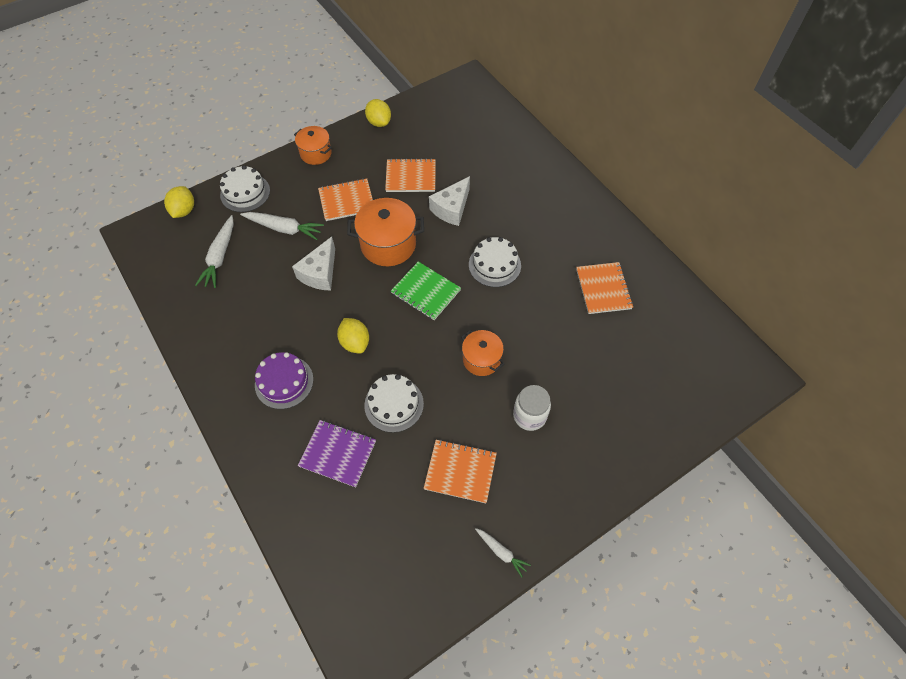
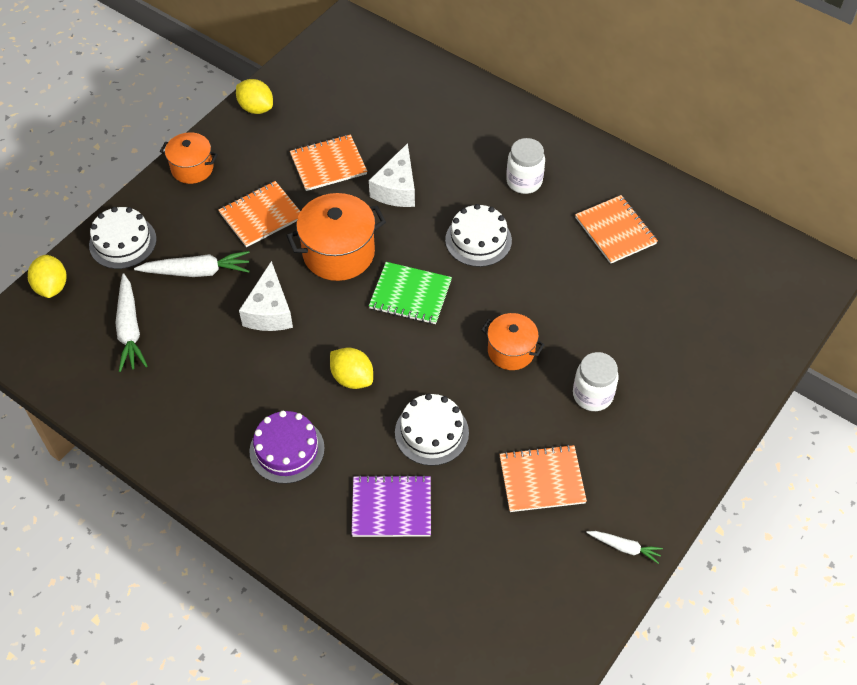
camera: 20 degrees left, 5 degrees down
(548, 230) = (524, 181): none -> white jar

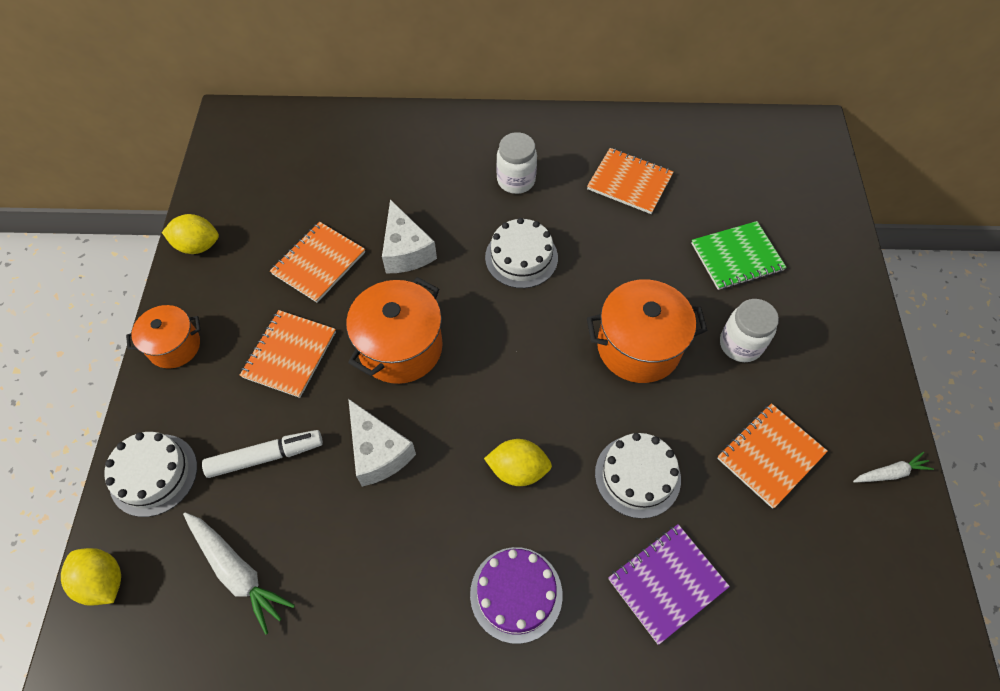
camera: 35 degrees left, 5 degrees up
(197, 271) = (266, 456): white carrot -> white marker
(410, 295) = (503, 348): green notebook -> green notebook (736, 257)
(511, 351) = (638, 347): orange pot -> orange pot, size x1.61

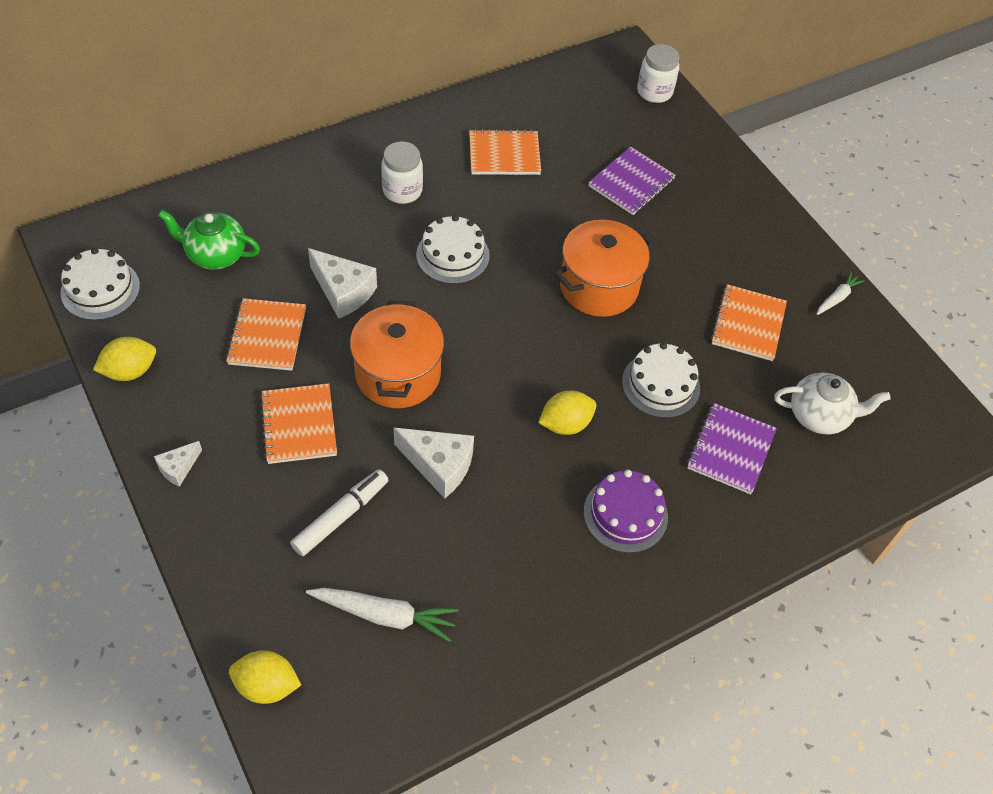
camera: 35 degrees left, 5 degrees down
(153, 474) = (245, 581): white cake -> white cake (100, 289)
(174, 346) = (178, 468): orange pot -> white cheese
(327, 175) = (215, 255): none -> green teapot
(736, 257) = (631, 183): green notebook -> purple notebook
(740, 344) = (676, 251): white jar -> white jar (654, 92)
(789, 596) = (819, 416): none -> white teapot

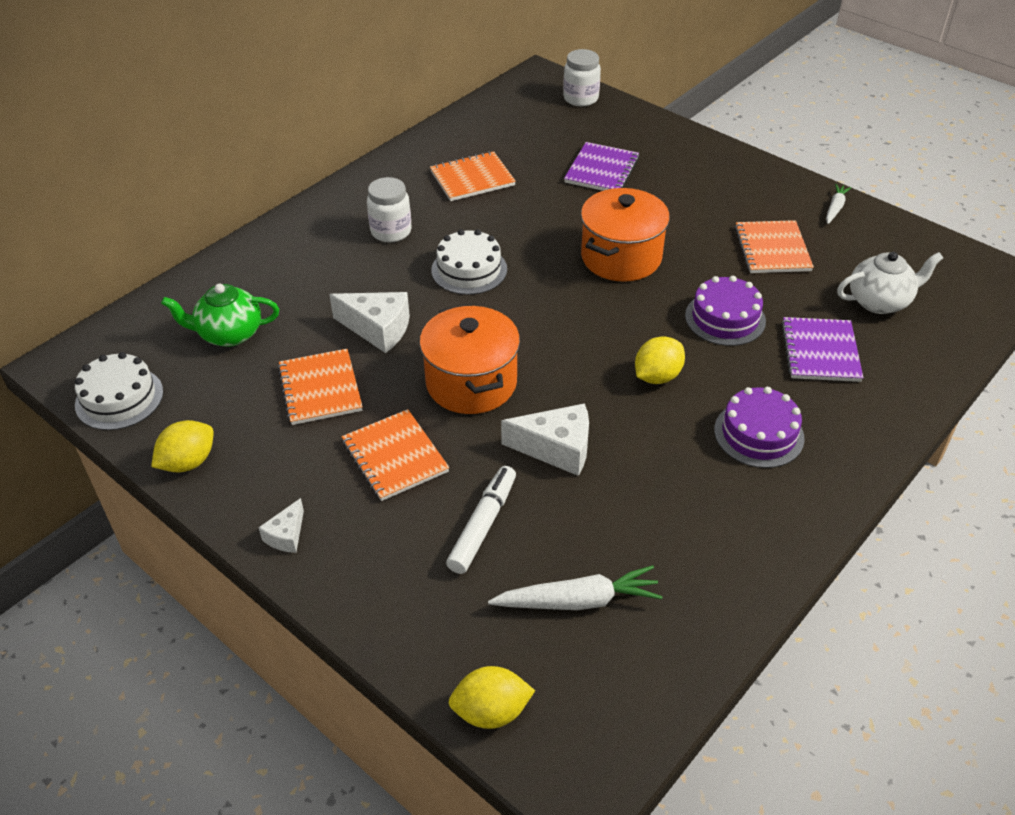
camera: 15 degrees left, 10 degrees down
(661, 384) = (725, 318): white cake -> purple cake

